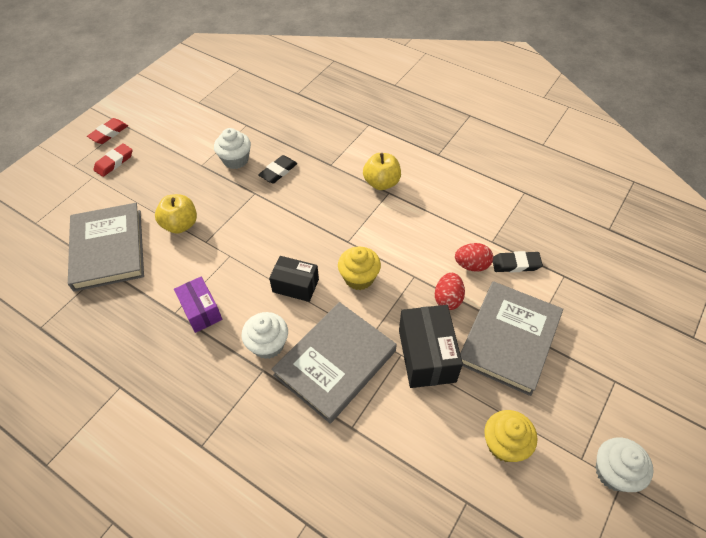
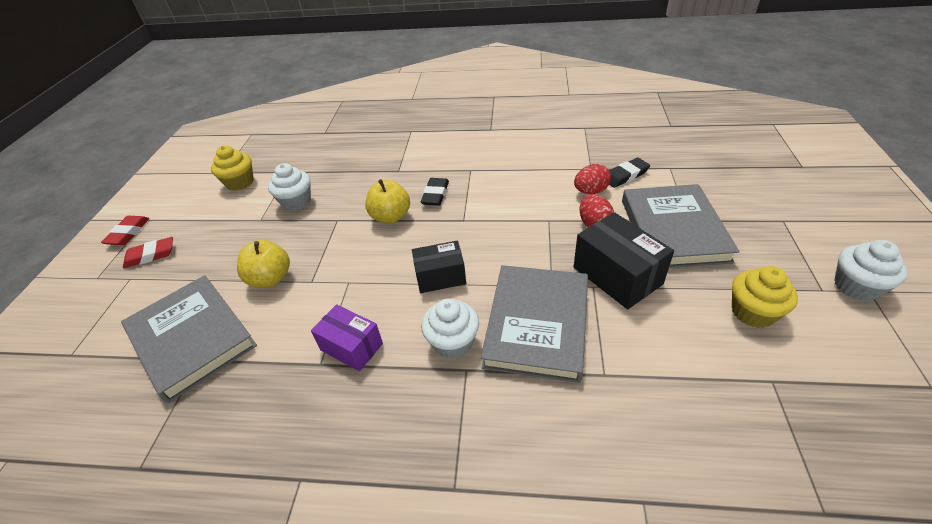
camera: 25 degrees left, 10 degrees down
(114, 162) = (150, 255): red eraser -> red eraser turned 60 degrees clockwise
(278, 171) = (349, 194): black eraser -> black eraser (435, 194)
(359, 278) = (499, 243): yellow cupcake -> yellow cupcake (240, 182)
(381, 183) = (458, 165): yellow apple -> yellow apple (391, 216)

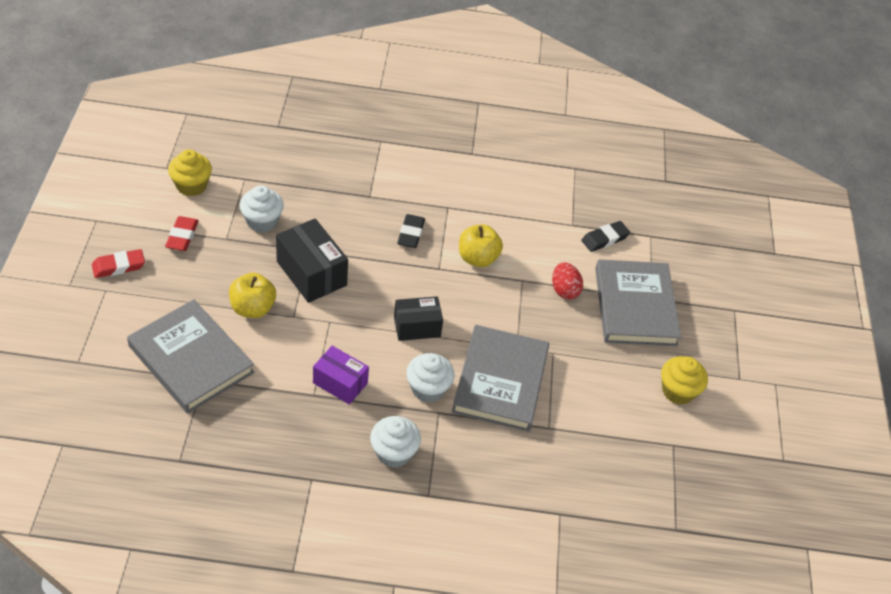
camera: 10 degrees left, 5 degrees up
(128, 233) = (83, 235): red eraser -> red eraser (182, 236)
(391, 216) = (365, 254): yellow apple -> yellow apple (477, 258)
(590, 191) = (567, 253): red egg -> none
(617, 275) = (575, 345): black box -> black box (311, 273)
(856, 286) = (767, 379): white cupcake -> white cupcake (393, 453)

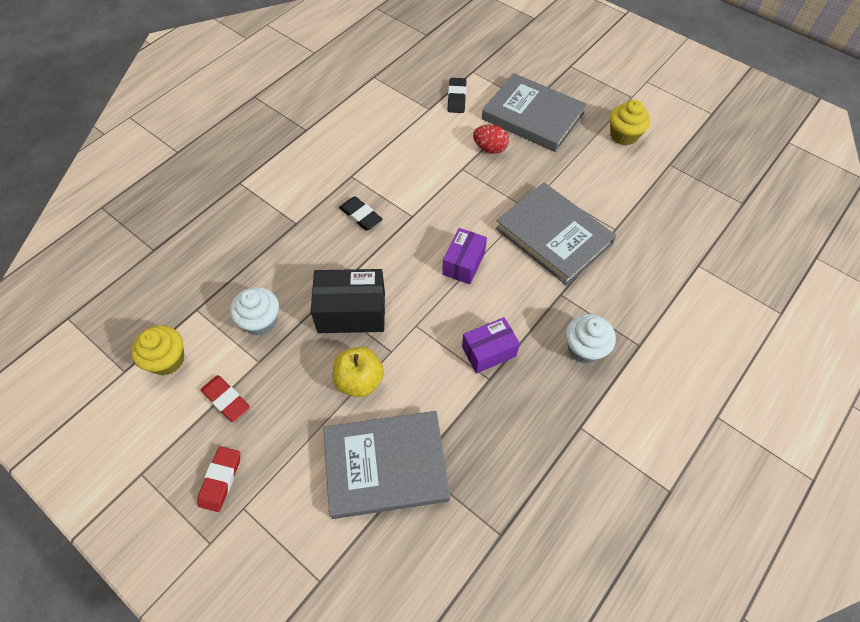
camera: 50 degrees left, 10 degrees up
(417, 327) = (463, 263): black box -> purple box
(428, 389) = (532, 289): white cupcake -> none
(477, 258) = (420, 185): yellow apple -> none

